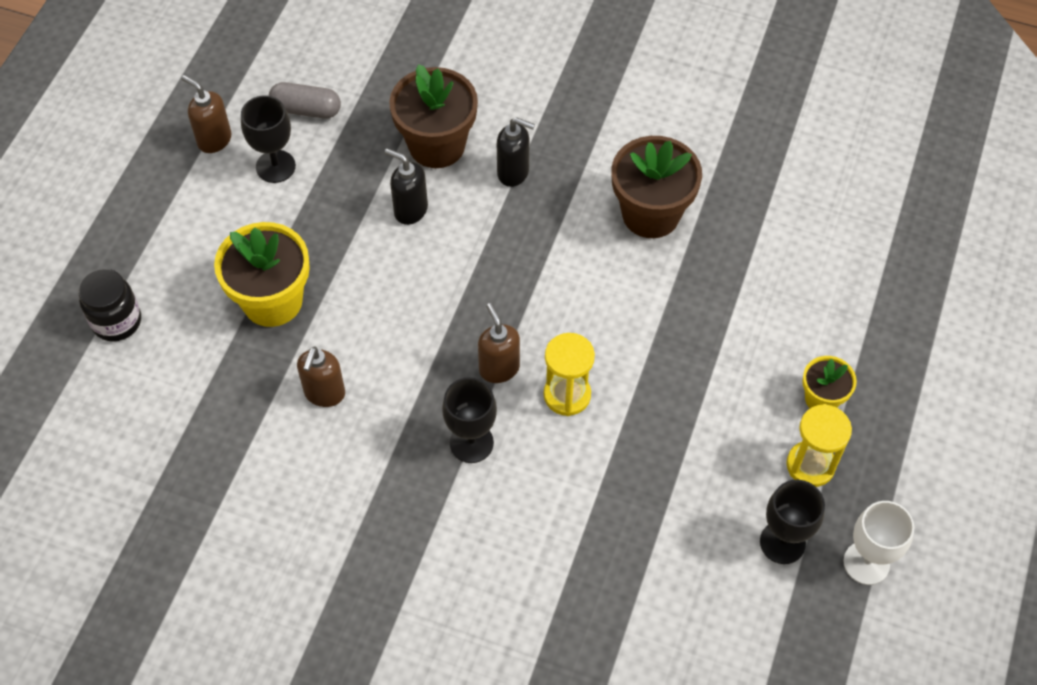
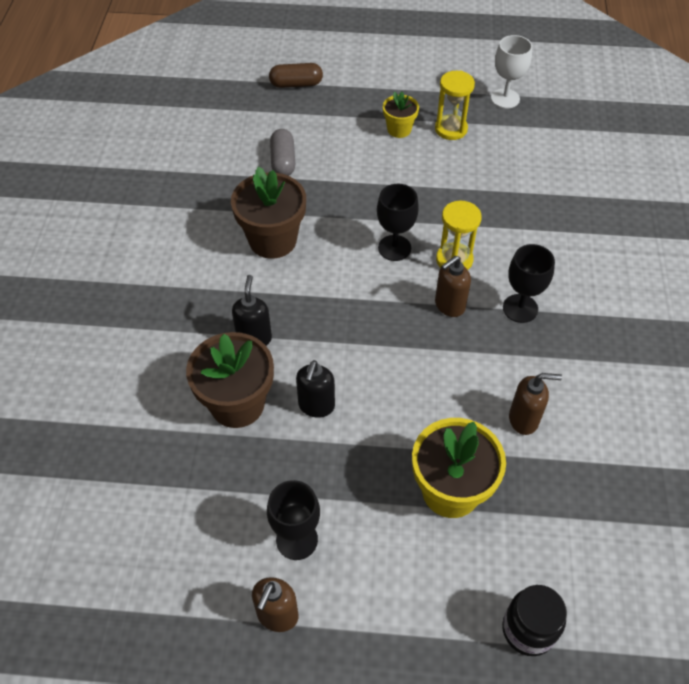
camera: 105 degrees left, 5 degrees down
(306, 109) = (217, 533): grey capsule -> grey capsule (283, 161)
(782, 542) = (511, 135): black goblet -> black goblet (394, 248)
(943, 295) = (296, 84): none -> brown capsule

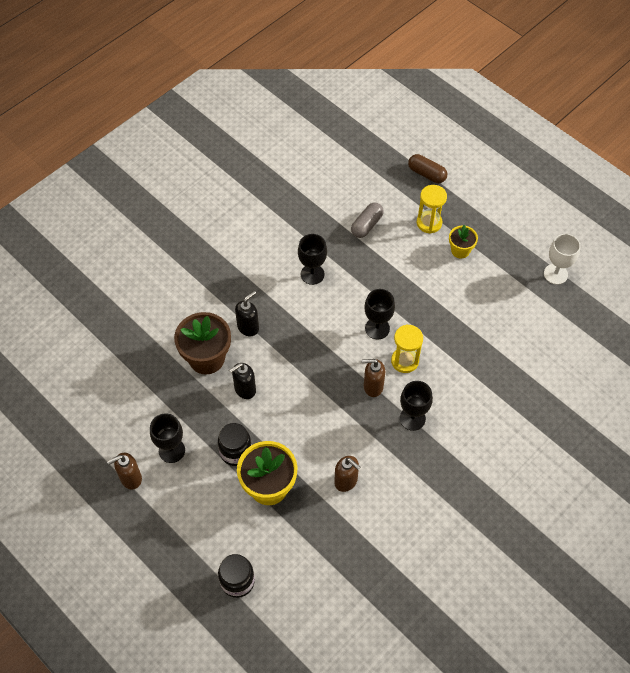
camera: 40 degrees right, 5 degrees up
(272, 240) = (312, 274): brown flower pot -> black goblet
(375, 482) = (236, 452): none -> black jar
(451, 129) = (494, 272): yellow hourglass -> yellow hourglass (429, 223)

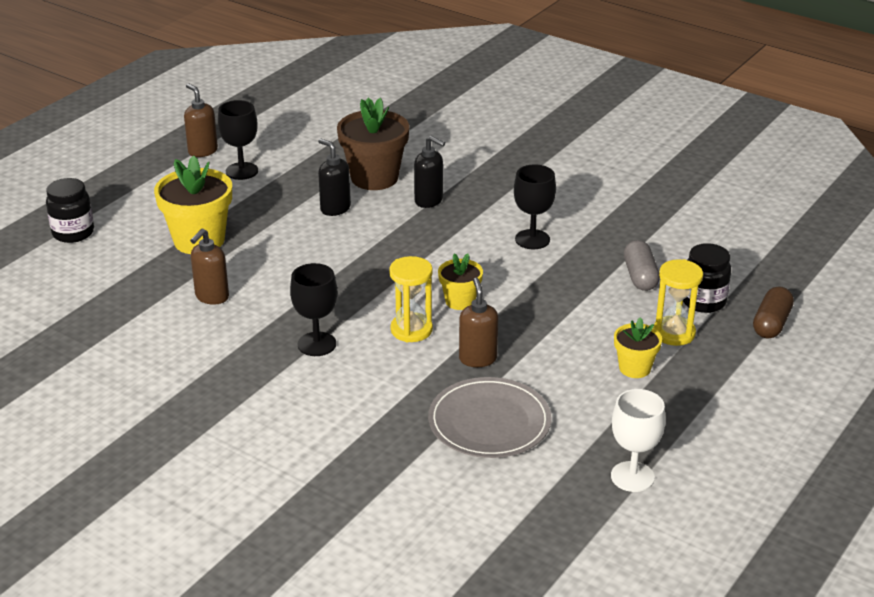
camera: 80 degrees right, 25 degrees down
(236, 452) = (244, 212): black jar -> black jar (703, 301)
(366, 225) = (640, 276): grey capsule -> grey capsule turned 60 degrees clockwise
(373, 386) = (362, 306): brown soap dispenser -> brown soap dispenser (477, 358)
(377, 328) = (460, 301): black goblet -> yellow flower pot
(502, 333) = (489, 422): none -> grey plate

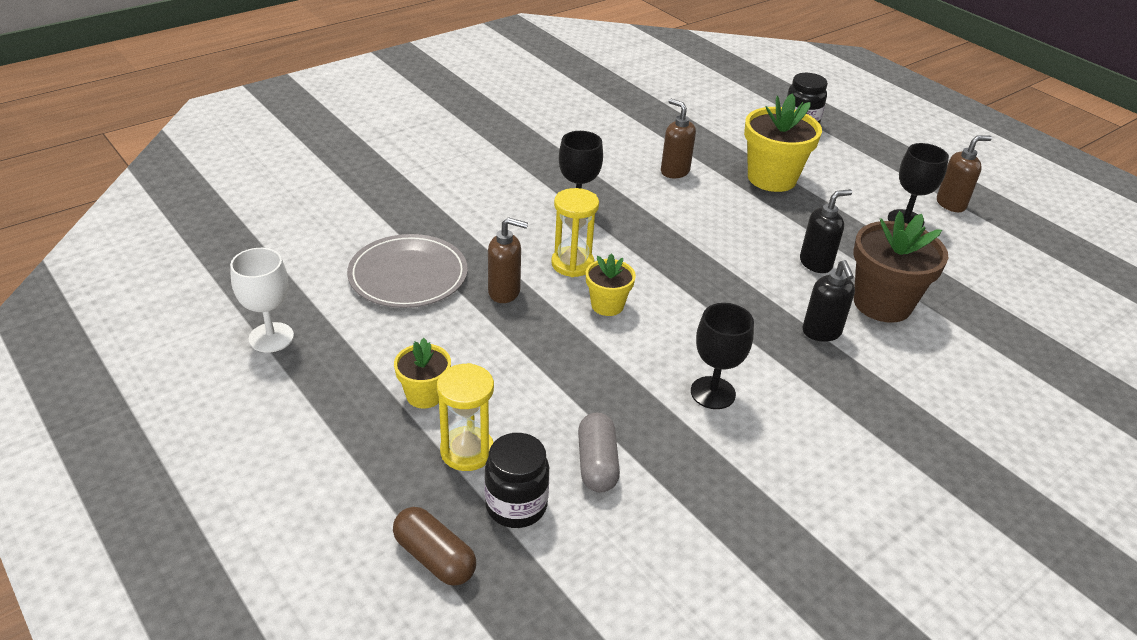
camera: 105 degrees right, 5 degrees up
(429, 201) = (821, 332): black soap dispenser -> black soap dispenser turned 60 degrees counterclockwise
(640, 276) = (597, 464): grey capsule -> grey capsule turned 75 degrees clockwise

